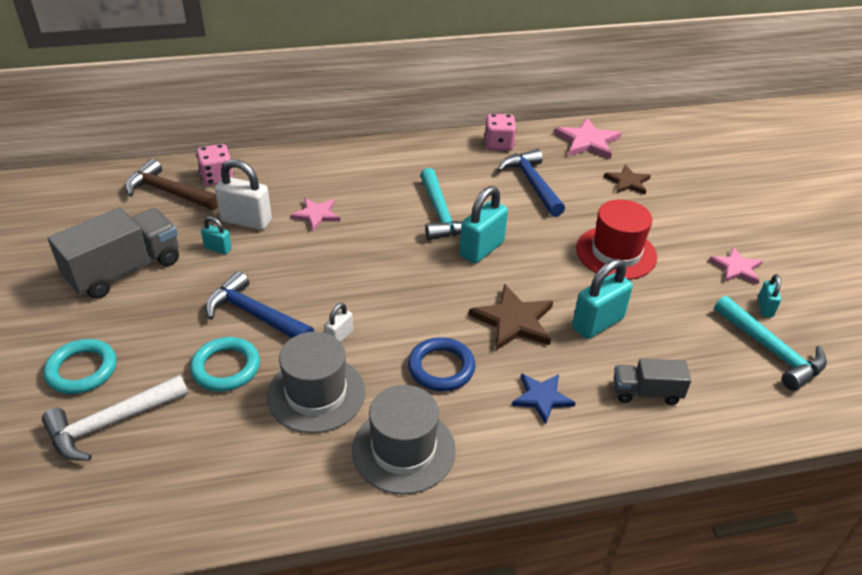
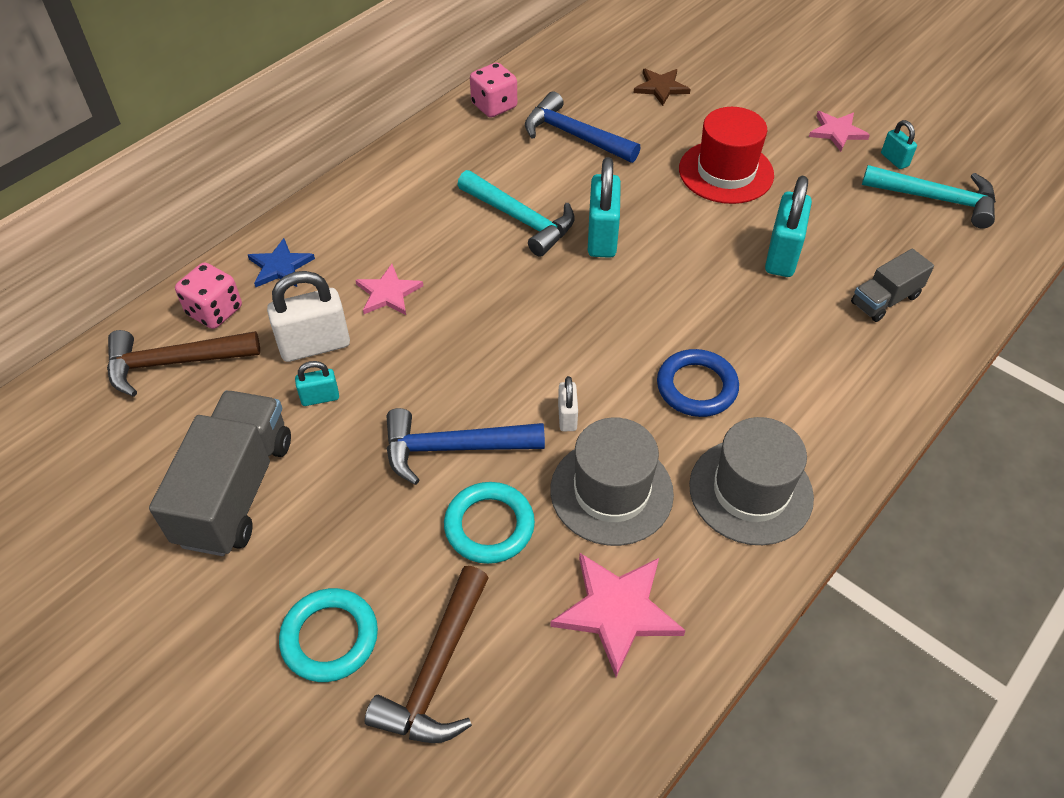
camera: 35 degrees left, 10 degrees up
(111, 423) = (437, 670): white hammer -> brown hammer
(513, 321) = (709, 297): brown star -> none
(542, 398) = (811, 360): blue star -> blue star (280, 266)
(587, 141) = (578, 59): pink star -> pink star (617, 611)

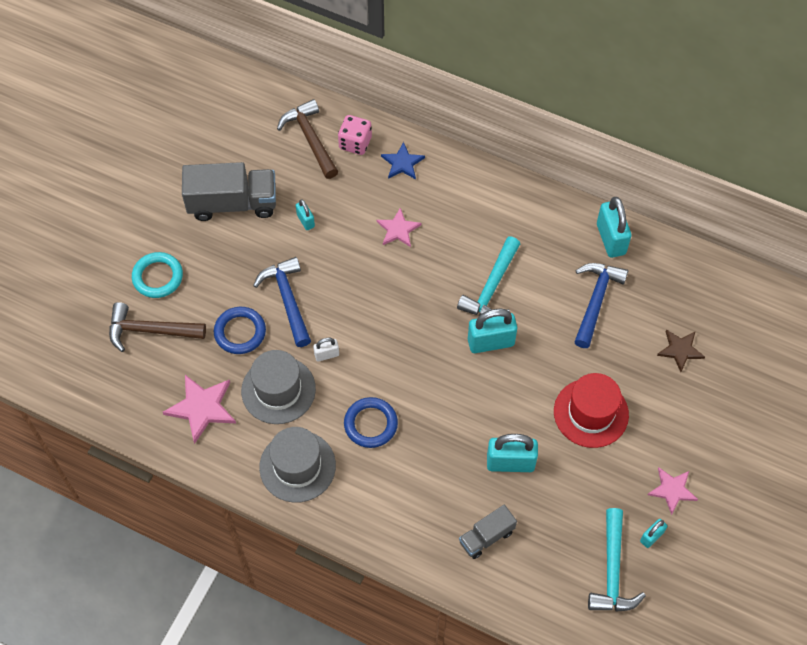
camera: 75 degrees right, 10 degrees up
(315, 345) = (344, 204): white padlock -> none
(489, 526) = (240, 332): turquoise ring -> blue ring
(494, 106) = (611, 239): pink dice -> turquoise padlock
(885, 300) = (486, 537): grey truck -> grey truck turned 75 degrees counterclockwise

